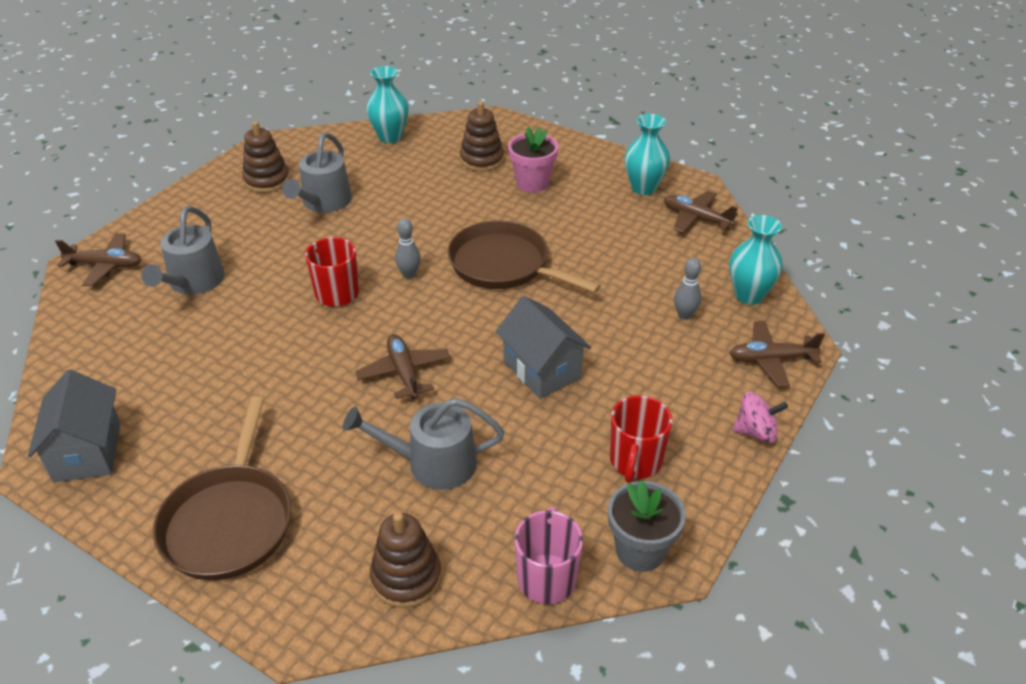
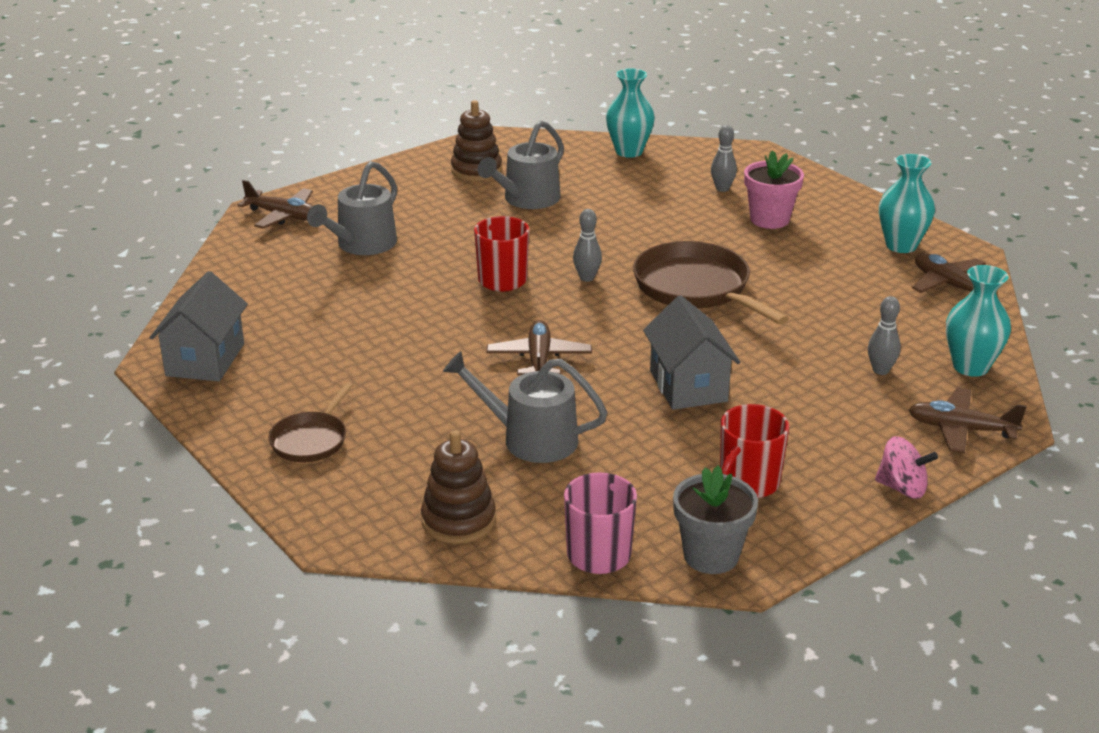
camera: 20 degrees right, 10 degrees down
(229, 521) = (311, 440): brown pan -> brown pan, size x0.56
(482, 160) = (722, 189): brown stacking toy -> grey bowling pin

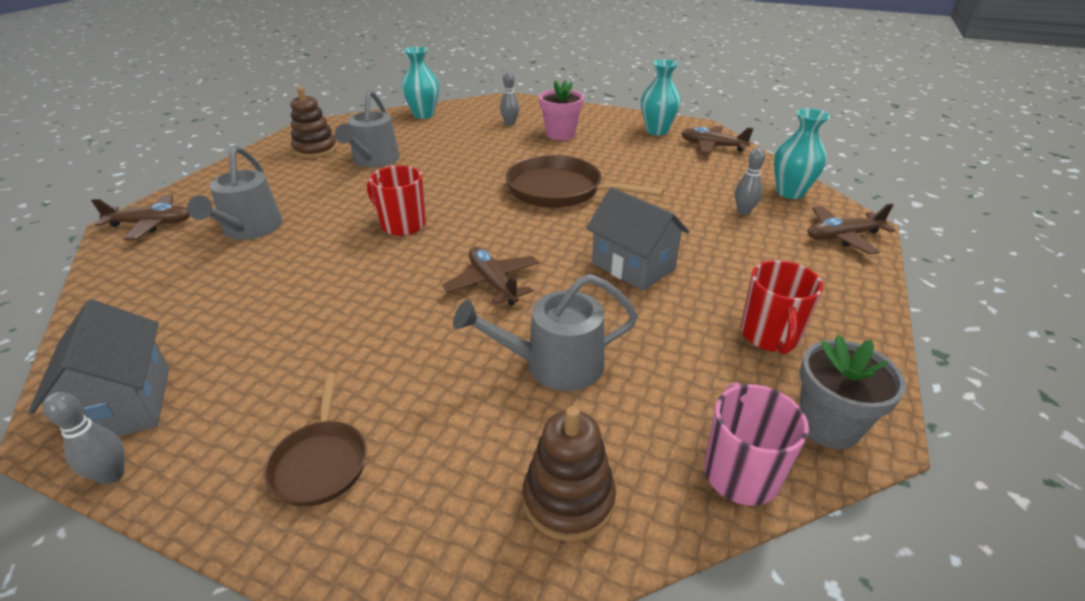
camera: 30 degrees left, 5 degrees up
(587, 278) = (471, 205): grey bowling pin -> grey bowling pin (112, 475)
(902, 488) = (869, 296): pink spinning top -> none

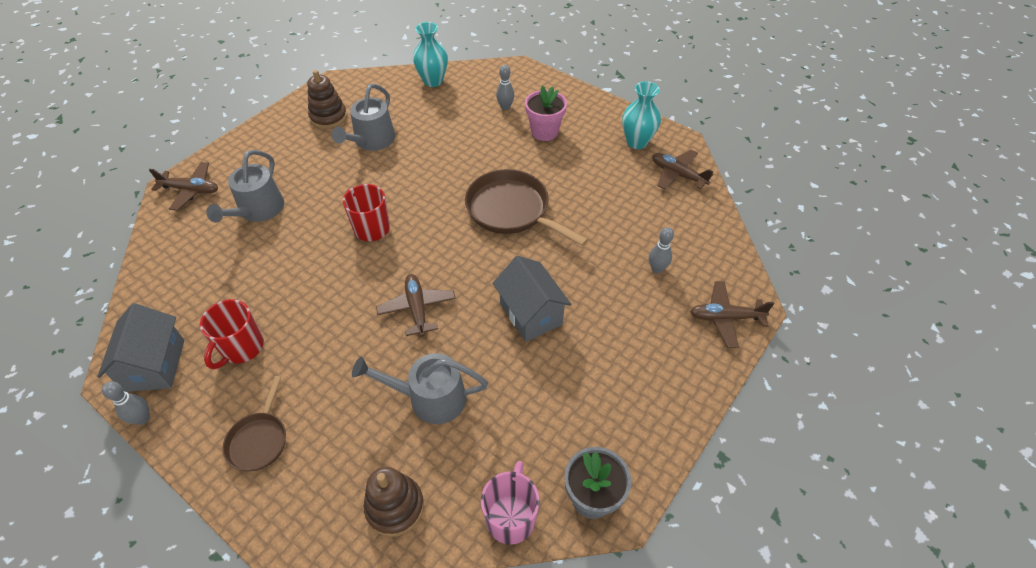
camera: 15 degrees right, 15 degrees up
(770, 336) = (598, 410): red mug -> red mug (242, 348)
(790, 192) = (713, 253): turquoise vase -> none

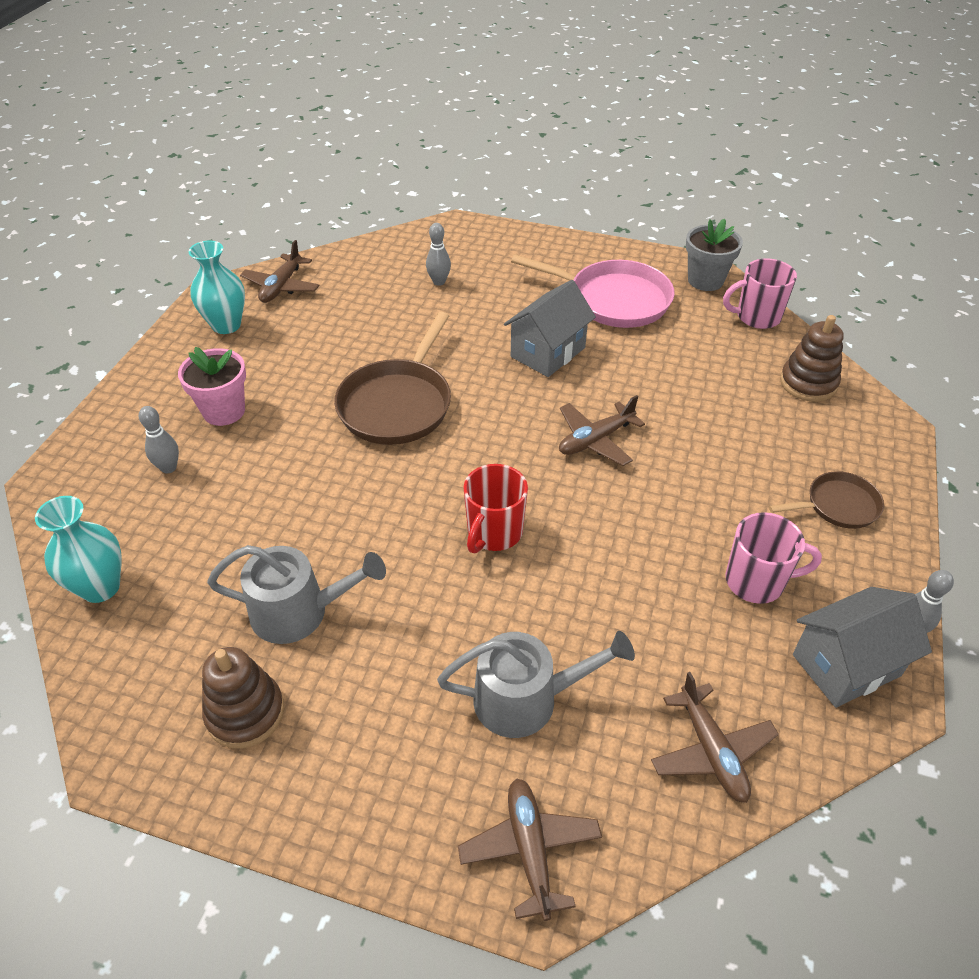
camera: 110 degrees left, 5 degrees down
(242, 348) = (756, 581): red mug -> pink mug
(430, 398) = (693, 394): grey watering can -> none
(586, 392) = (613, 300): none -> pink pan
(725, 318) = (479, 237): brown plane -> brown plane (711, 751)

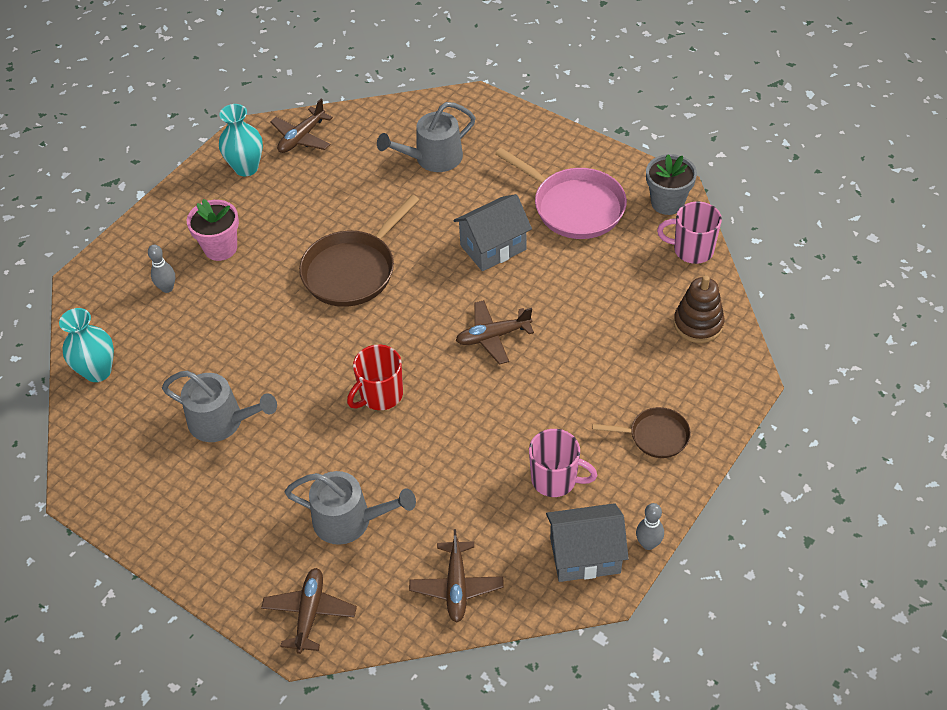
camera: 20 degrees right, 5 degrees up
(245, 713) = (165, 482): brown stacking toy -> none
(439, 282) = (433, 158): grey bowling pin -> grey watering can

